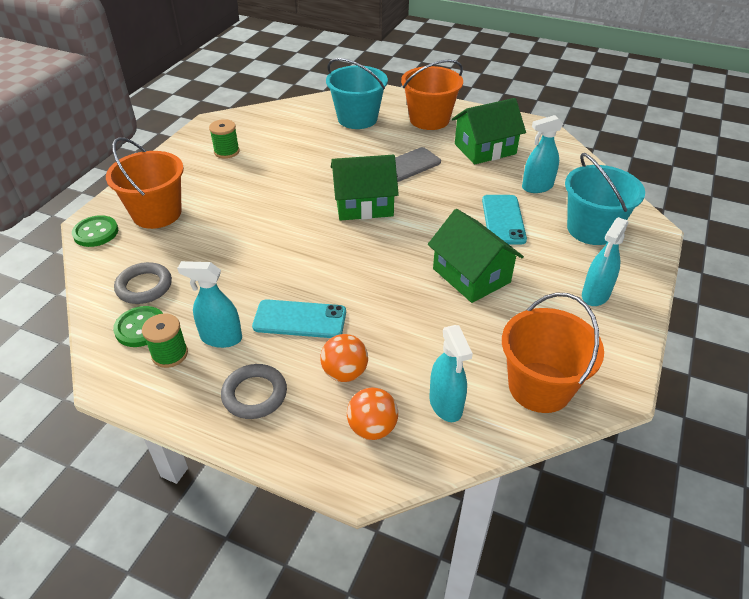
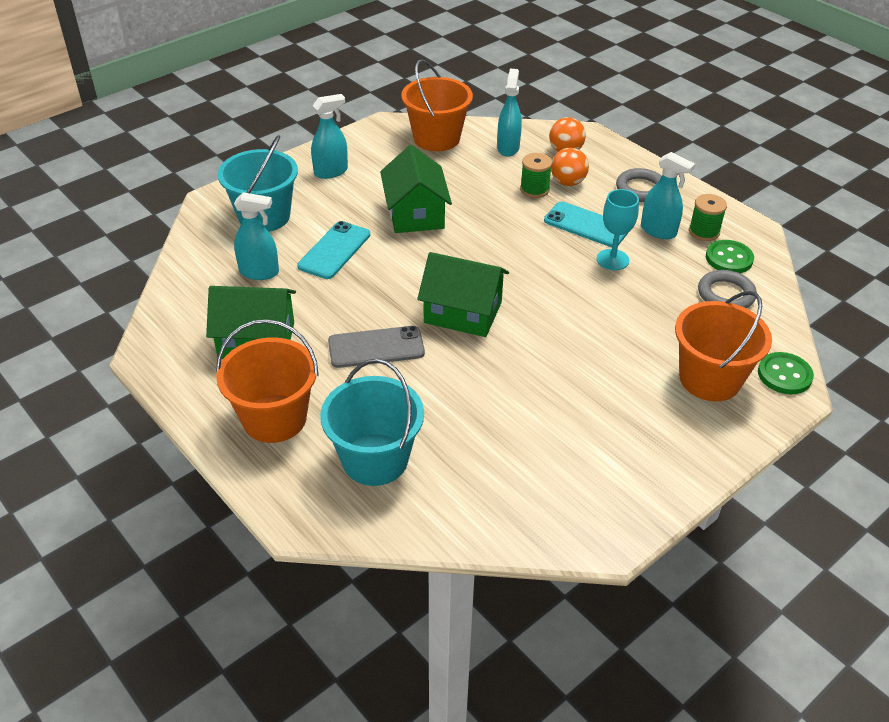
camera: 155 degrees left, 0 degrees up
(226, 152) = (600, 457): green spool -> green spool (534, 189)
(260, 288) = (612, 260): none -> turquoise goblet

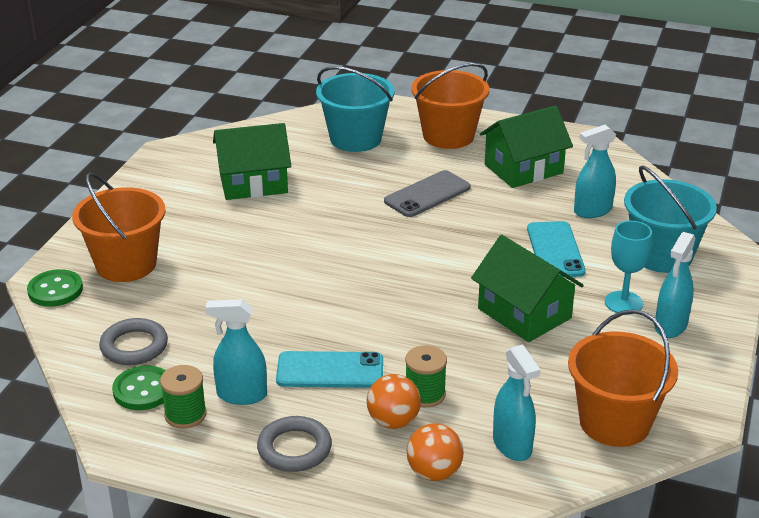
camera: 150 degrees right, 10 degrees down
(463, 312) = (382, 241): green house -> green house (253, 183)
(612, 260) = (275, 340): turquoise goblet -> turquoise goblet (623, 303)

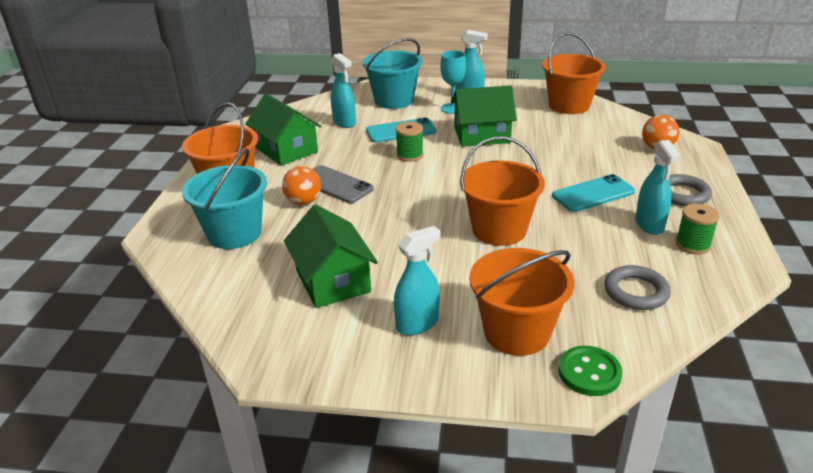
camera: 100 degrees left, 0 degrees up
(143, 390) = (684, 272): green button -> none
(286, 284) = (499, 230): none -> orange bucket
(330, 370) = (593, 194): turquoise phone -> turquoise phone turned 75 degrees clockwise
(393, 421) = (625, 165): orange ball -> orange ball (303, 201)
(425, 394) = (590, 158): green spool -> green spool (410, 155)
(512, 445) = (613, 129): turquoise spray bottle -> turquoise spray bottle (417, 324)
(524, 313) = (482, 135): green house -> green house turned 45 degrees clockwise

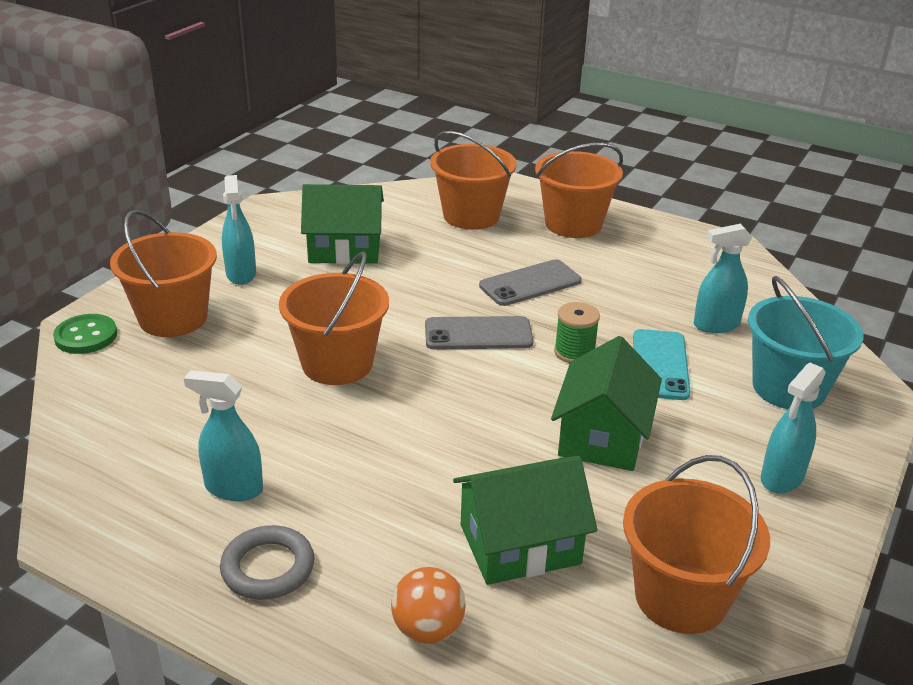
camera: 110 degrees right, 0 degrees up
(234, 233) = (471, 216): turquoise bucket -> orange bucket
(286, 150) = (647, 268): green house -> green house (520, 544)
(303, 201) = (505, 258): orange ball -> none
(416, 189) = (478, 334): none -> grey phone
(452, 108) = (728, 440): turquoise goblet -> none
(593, 194) = (348, 473): turquoise phone -> none
(636, 292) = (139, 411): grey ring -> none
(692, 245) = (159, 503): green spool -> none

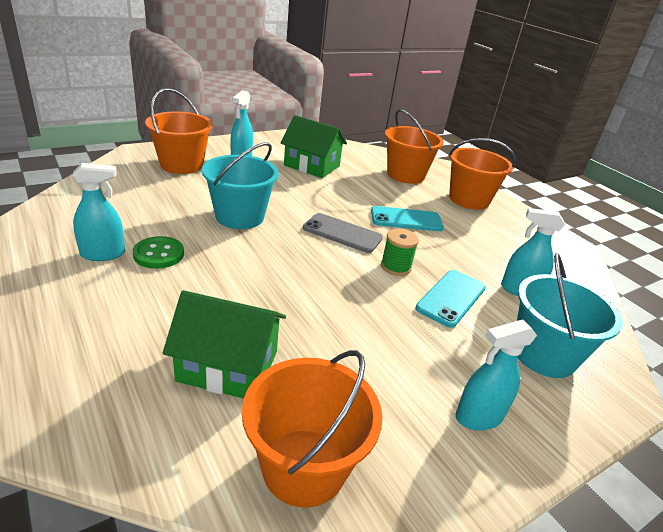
camera: 25 degrees right, 0 degrees up
(86, 336) = (130, 157): green button -> green button (158, 254)
(233, 488) = (103, 254): turquoise spray bottle -> turquoise spray bottle turned 120 degrees clockwise
(268, 568) = (63, 304): grey ring -> none
(337, 364) = (239, 216): orange bucket -> turquoise bucket
(428, 629) = (103, 390): orange ball -> none
(530, 283) = (406, 219): grey phone -> turquoise phone
(602, 436) = (362, 324): green house -> none

